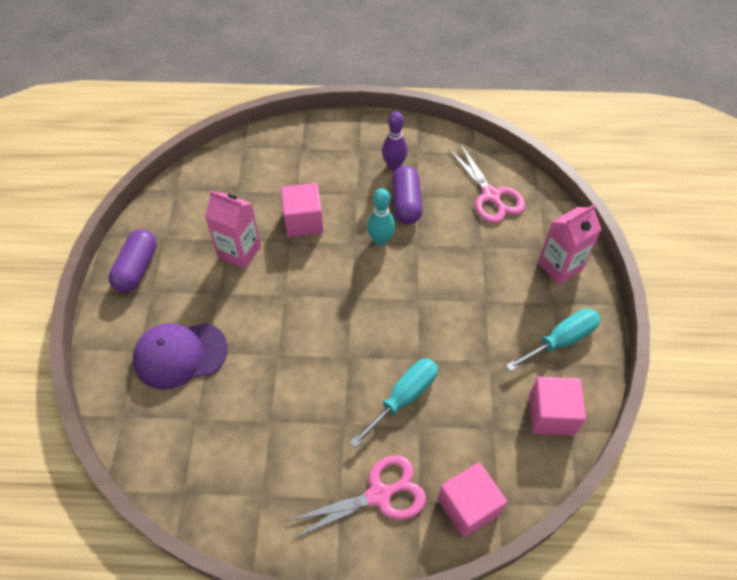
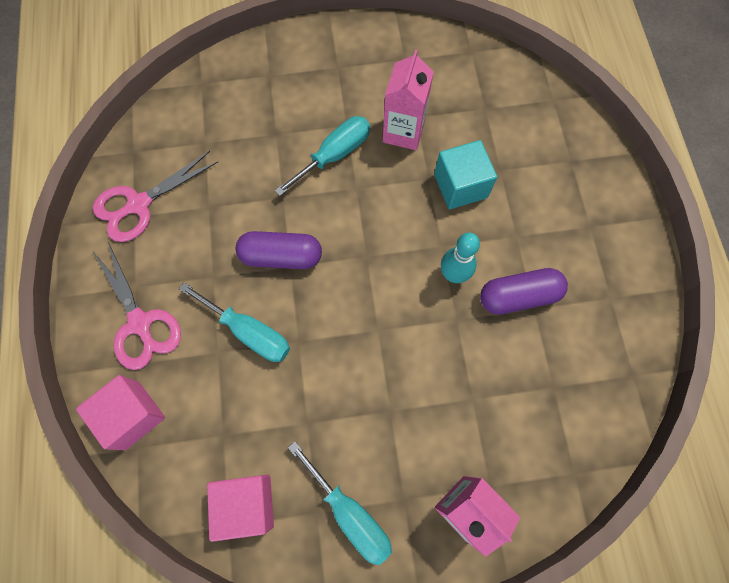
camera: 80 degrees right, 15 degrees up
(137, 268) = (362, 47): purple capsule -> purple capsule (281, 256)
(180, 355) = (270, 111): purple cap -> none
(246, 307) = (334, 155): none -> turquoise screwdriver
(303, 221) = (460, 186): pink cube -> turquoise cube
(394, 166) = (576, 272): purple bowling pin -> none
(491, 196) = (561, 404): pink scissors -> pink scissors (138, 204)

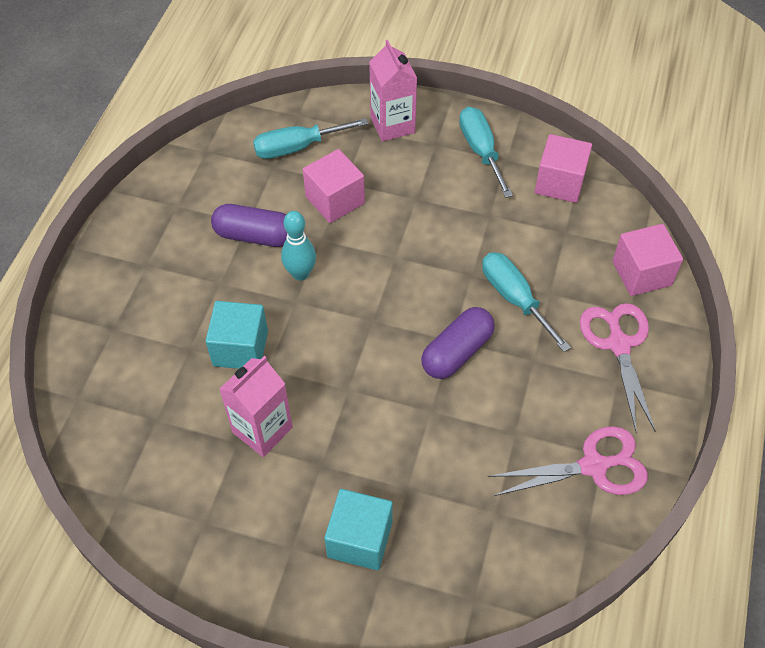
camera: 155 degrees left, 15 degrees down
(281, 256) = (457, 352): purple capsule -> purple capsule turned 75 degrees counterclockwise
(294, 89) = (360, 539): none -> turquoise cube
(334, 155) = (352, 434): turquoise screwdriver -> turquoise screwdriver (297, 147)
(469, 371) = (335, 200): none -> pink cube

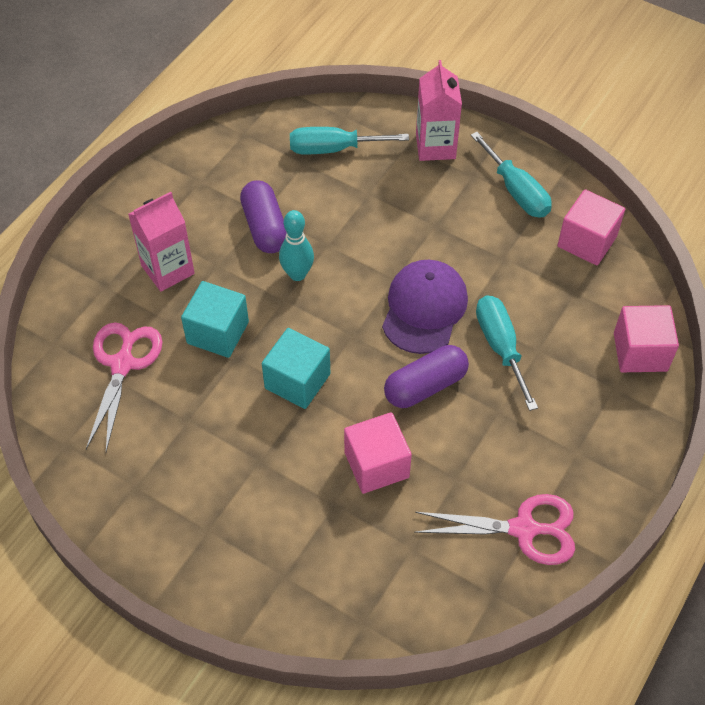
camera: 15 degrees right, 0 degrees up
(255, 236) = (265, 227): purple capsule -> purple capsule turned 45 degrees clockwise
(262, 430) = (214, 414): pink carton -> pink carton (168, 270)
(335, 200) = (354, 209): pink cube -> pink cube (376, 465)
(360, 539) = (273, 539): turquoise cube -> turquoise cube (297, 381)
(432, 279) = (424, 308): none -> purple cap
(481, 151) = (516, 191): turquoise screwdriver -> turquoise screwdriver turned 150 degrees clockwise
(619, 344) = (591, 417): pink scissors -> pink scissors (123, 364)

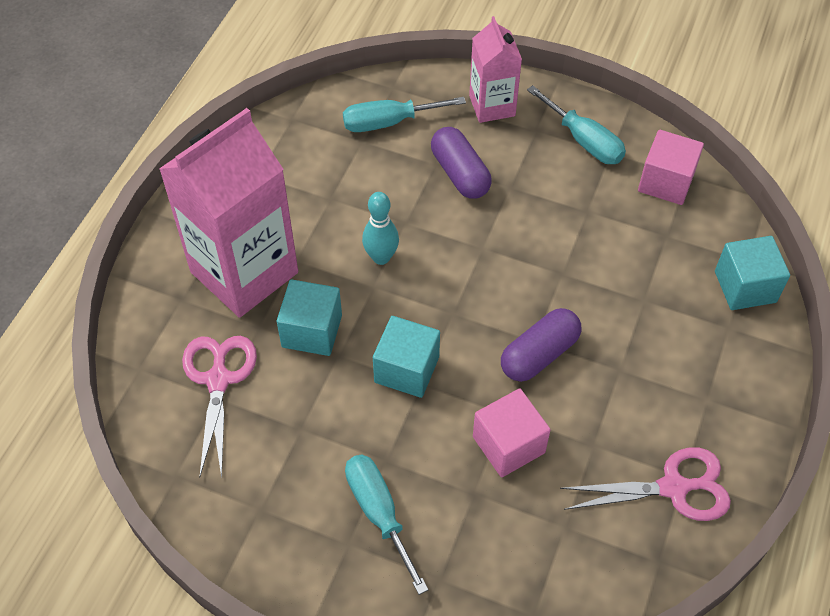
camera: 10 degrees left, 0 degrees up
(168, 270) = (244, 272): pink carton -> pink carton, size x1.85
(265, 227) = (336, 213): purple capsule -> purple capsule (460, 174)
(424, 308) = (519, 274): purple cap -> none
(500, 347) = (605, 302): turquoise screwdriver -> turquoise screwdriver (379, 513)
(640, 352) = (745, 287): pink cube -> turquoise cube

